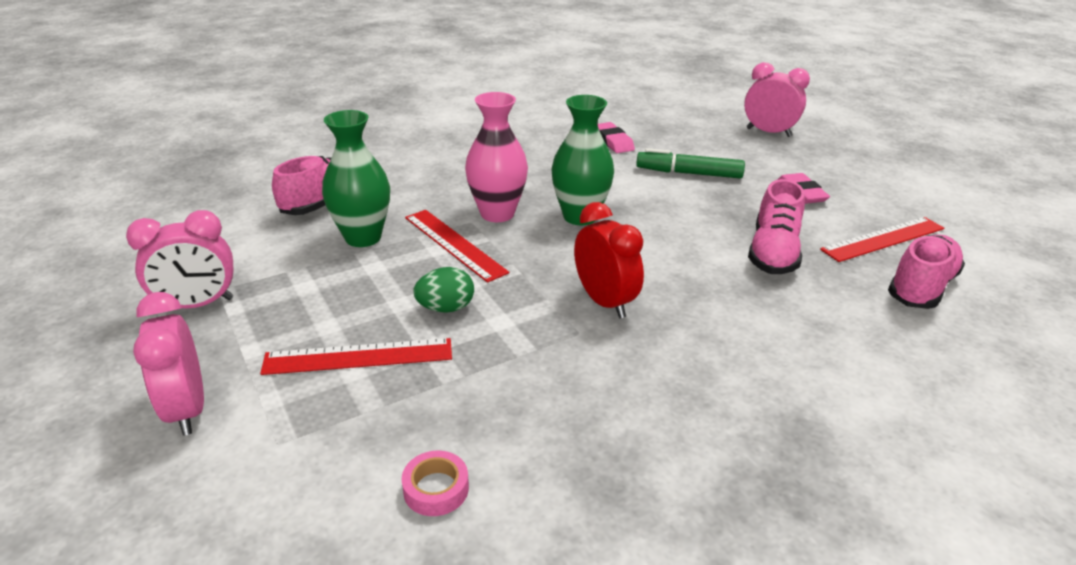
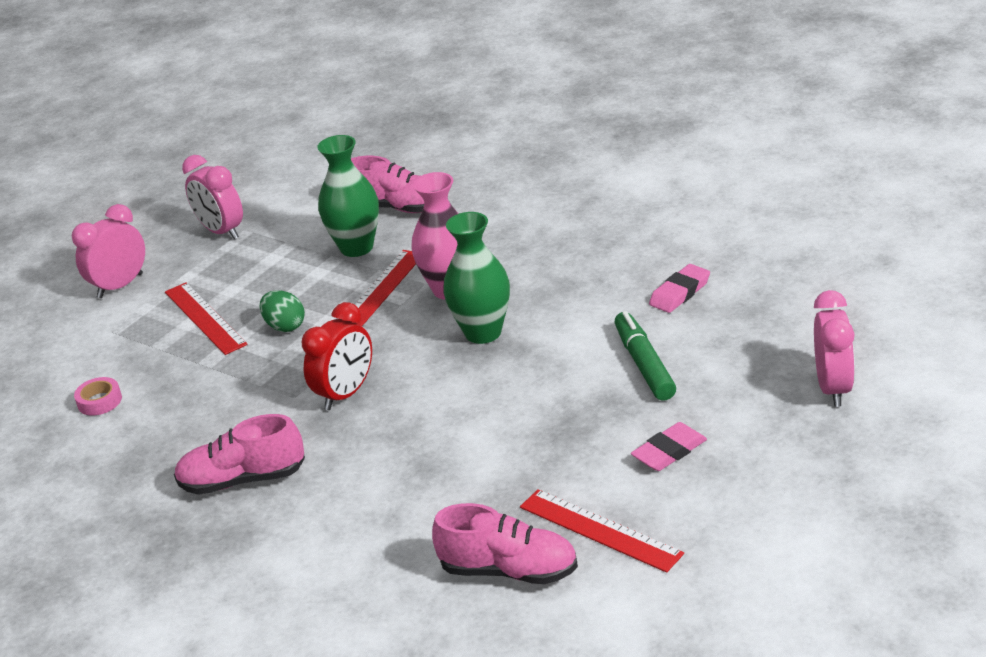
camera: 70 degrees right, 0 degrees up
(773, 253) = (505, 462): pink shoe -> pink shoe (243, 480)

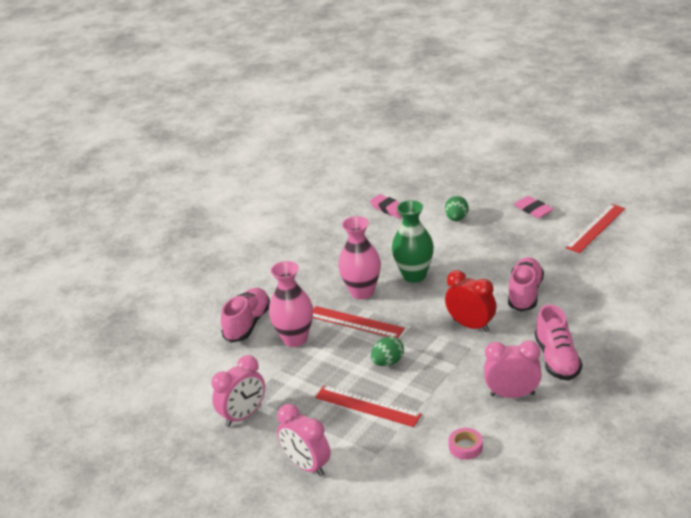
camera: 90 degrees left, 0 degrees up
(204, 318) = (367, 406): red ruler -> red ruler turned 60 degrees clockwise
(356, 247) = (295, 339): green vase -> pink vase
(509, 571) = (629, 254): pink shoe -> pink shoe (525, 294)
(644, 364) = (456, 218): green marker -> green egg
(833, 388) = (485, 165): pink clock -> pink clock (512, 394)

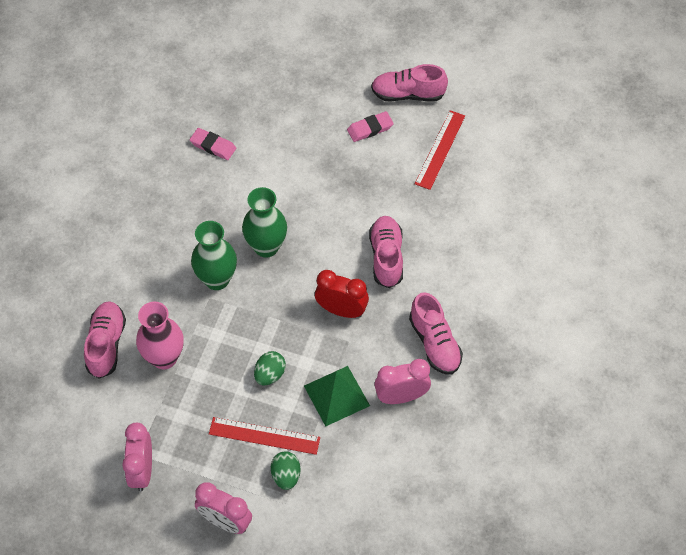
camera: 20 degrees left, 25 degrees up
(243, 416) = (142, 470): pink clock -> pink clock turned 150 degrees clockwise
(355, 322) = (221, 324): red ruler -> none
(362, 292) = (217, 279): pink vase -> green vase
(447, 385) = (336, 395): none -> green pyramid
(456, 218) = (291, 153): green egg -> green egg (286, 475)
(465, 447) = (371, 470): pink tape -> none
(533, 210) = (370, 129): pink eraser -> pink eraser turned 60 degrees counterclockwise
(574, 191) = (408, 94): none -> pink shoe

